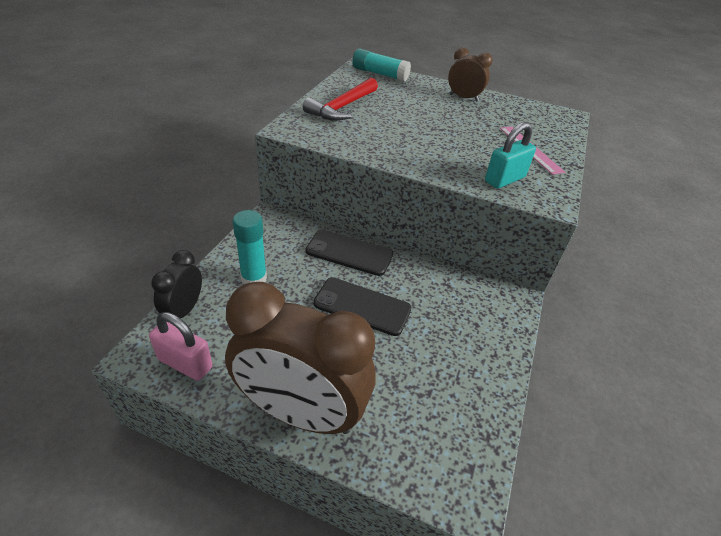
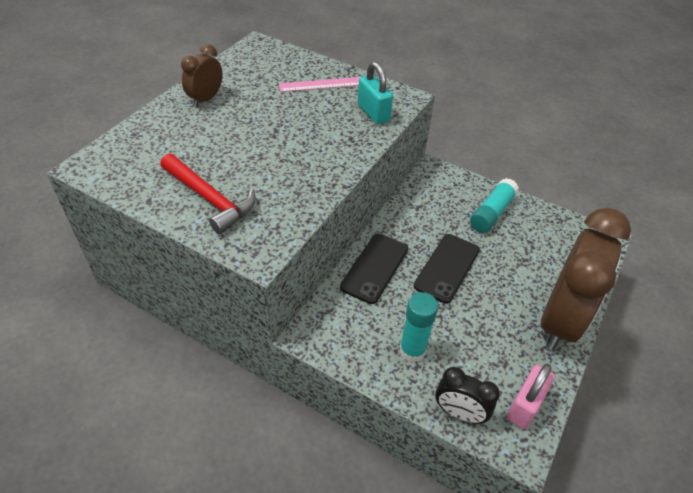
camera: 80 degrees left, 5 degrees up
(379, 74) = (118, 153): turquoise glue stick -> turquoise glue stick (492, 213)

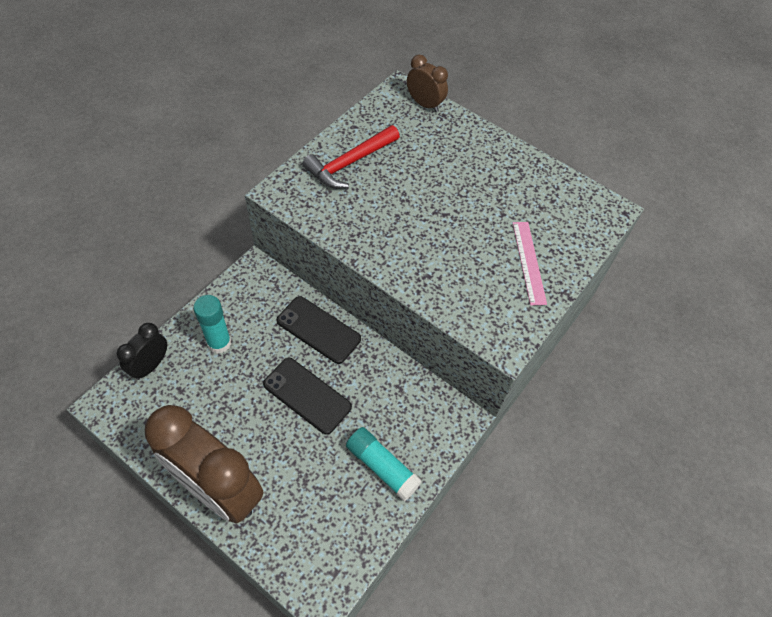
camera: 95 degrees right, 10 degrees up
(206, 99) = (498, 163): brown clock -> brown clock (424, 104)
(373, 113) = (473, 304): turquoise padlock -> none
(524, 406) = (139, 420): pink padlock -> none

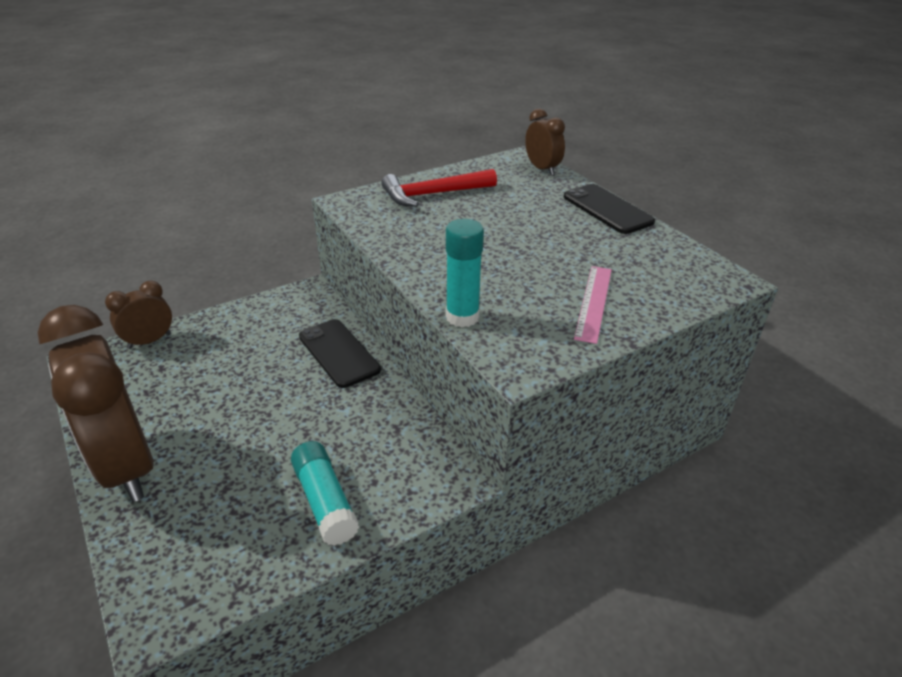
camera: 25 degrees right, 20 degrees down
(150, 365) = (149, 341): black clock -> brown clock
(219, 343) = (229, 339): turquoise glue stick -> turquoise glue stick (462, 317)
(307, 395) = (286, 407): black phone -> black phone (607, 209)

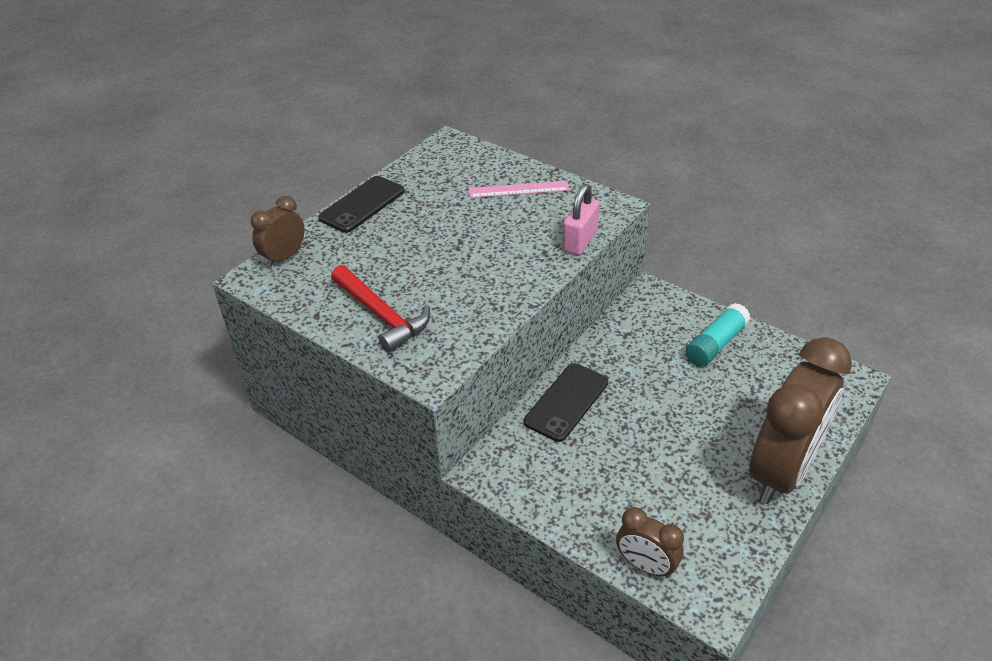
camera: 110 degrees left, 5 degrees up
(462, 317) = (580, 241): turquoise glue stick -> pink padlock

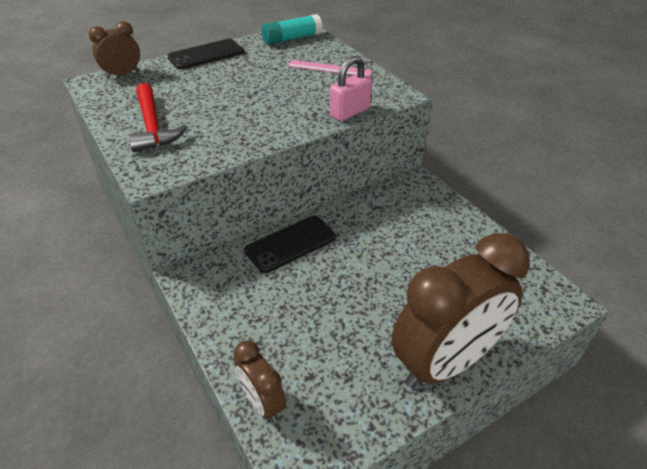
camera: 20 degrees right, 0 degrees up
(716, 344) = (449, 235): turquoise glue stick -> turquoise glue stick (292, 39)

